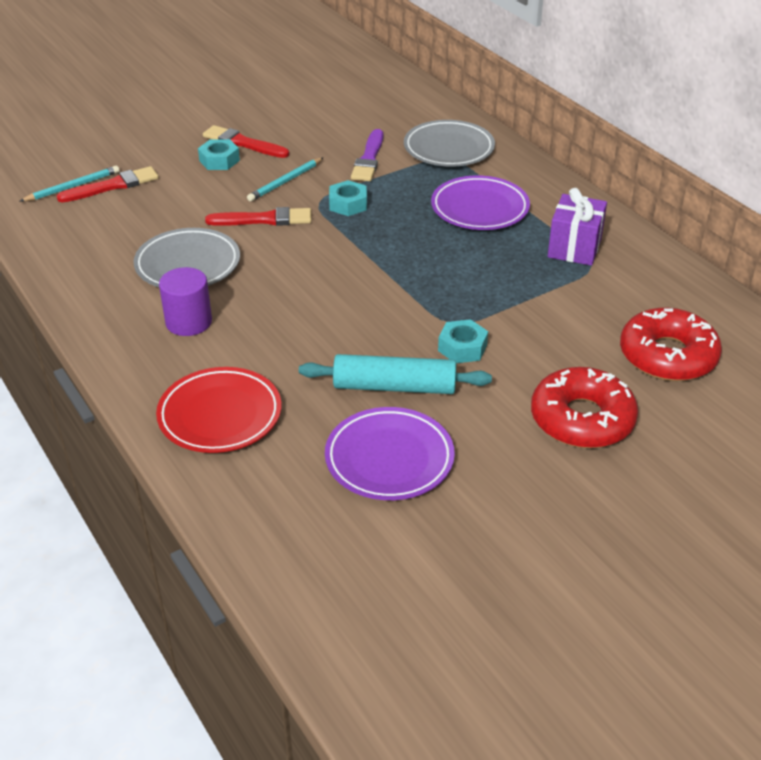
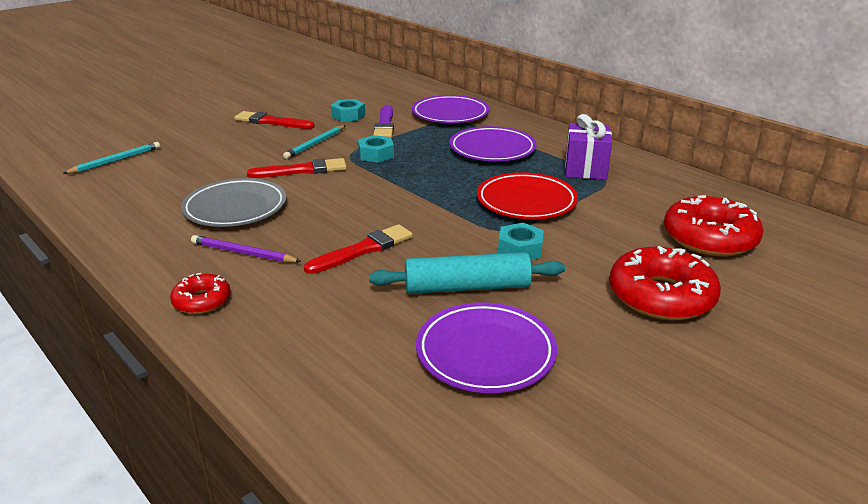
camera: 10 degrees left, 10 degrees down
(113, 186) = (154, 157): red brush -> red brush (363, 249)
(144, 373) = (202, 301): none -> red donut
(188, 322) = (243, 253): purple cylinder -> purple pencil
(219, 160) = (252, 134): turquoise nut -> turquoise nut (348, 115)
(220, 415) = (292, 331): red plate -> red plate (526, 201)
(449, 149) = (450, 114): grey plate -> purple plate

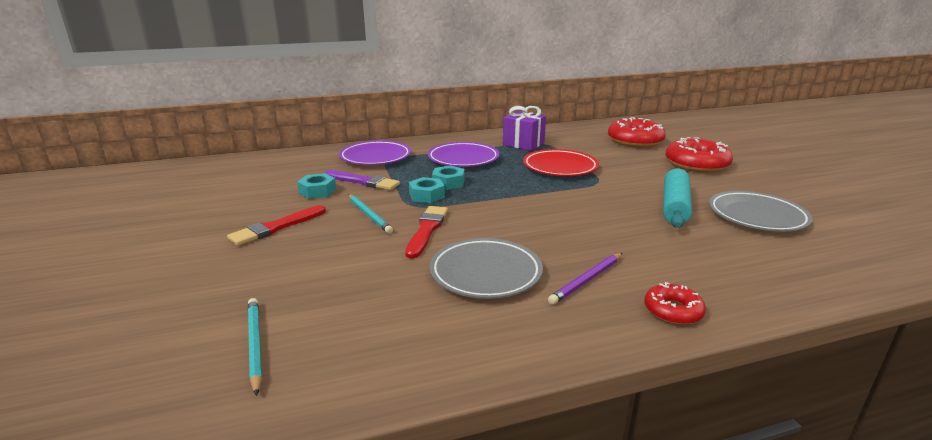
camera: 65 degrees left, 5 degrees down
(363, 249) = (605, 229): red brush -> none
(485, 353) = (757, 216): purple plate -> grey plate
(520, 249) = (628, 182): turquoise nut -> turquoise nut (448, 183)

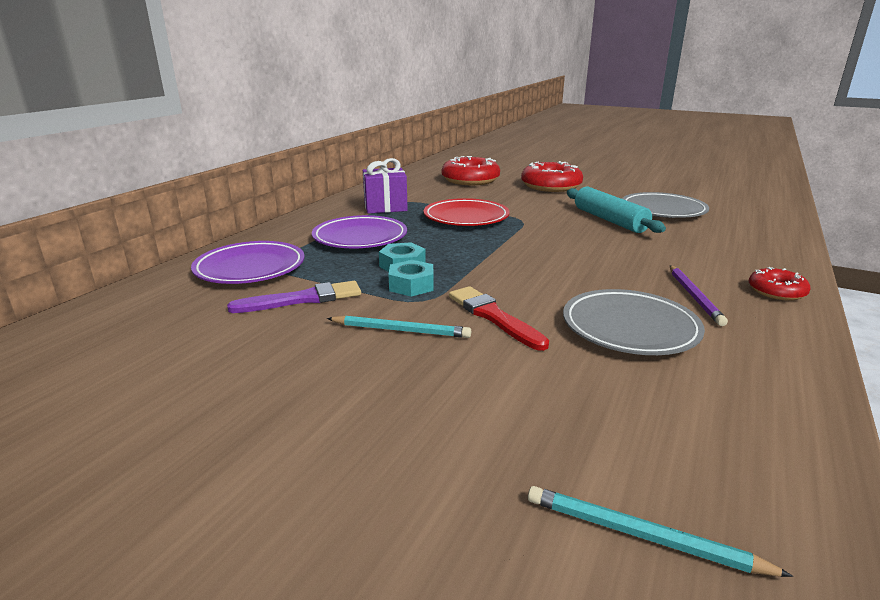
camera: 45 degrees left, 0 degrees up
(276, 227) = (319, 400): red brush -> none
(317, 191) = (267, 333): turquoise nut -> none

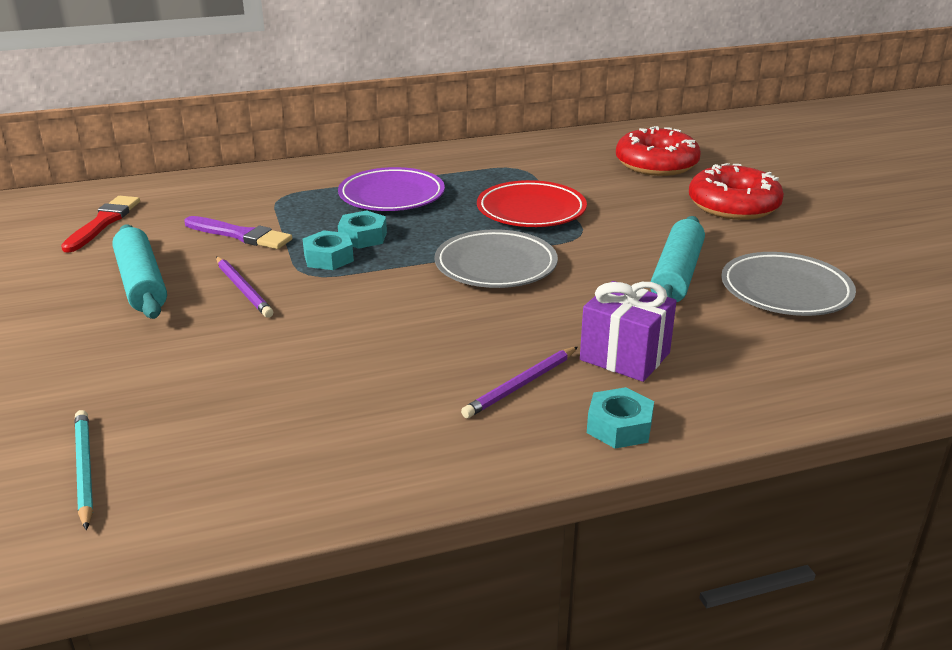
camera: 45 degrees right, 5 degrees up
(250, 268) = (262, 193): purple plate -> none
(298, 368) = (141, 283): none -> turquoise rolling pin
(385, 207) = (487, 169): purple gift -> purple gift (625, 356)
(400, 330) = (243, 289): turquoise pencil -> purple pencil
(493, 316) = (321, 312): red brush -> red brush (103, 223)
(629, 328) = (389, 375): grey plate -> grey plate (495, 266)
(776, 291) = (619, 427): red donut -> turquoise nut

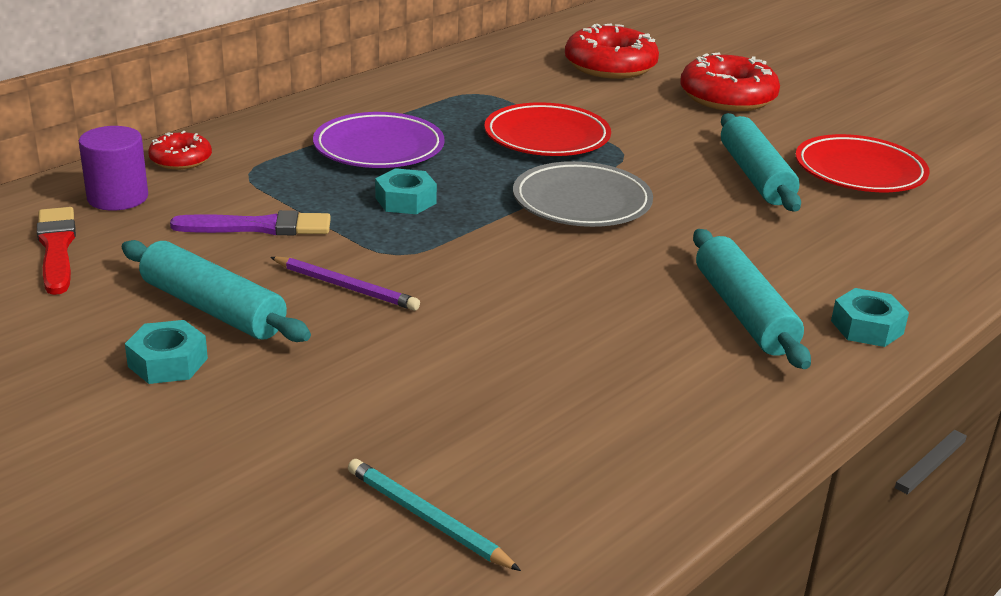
camera: 30 degrees left, 0 degrees up
(179, 197) = (117, 197): none -> purple cylinder
(249, 180) = (181, 159): none -> red donut
(328, 258) = (397, 231): turquoise nut -> turquoise nut (167, 362)
(521, 385) = (744, 312): purple pencil -> turquoise rolling pin
(625, 356) = (799, 263): purple gift -> none
(785, 291) = (859, 171): grey plate -> red plate

